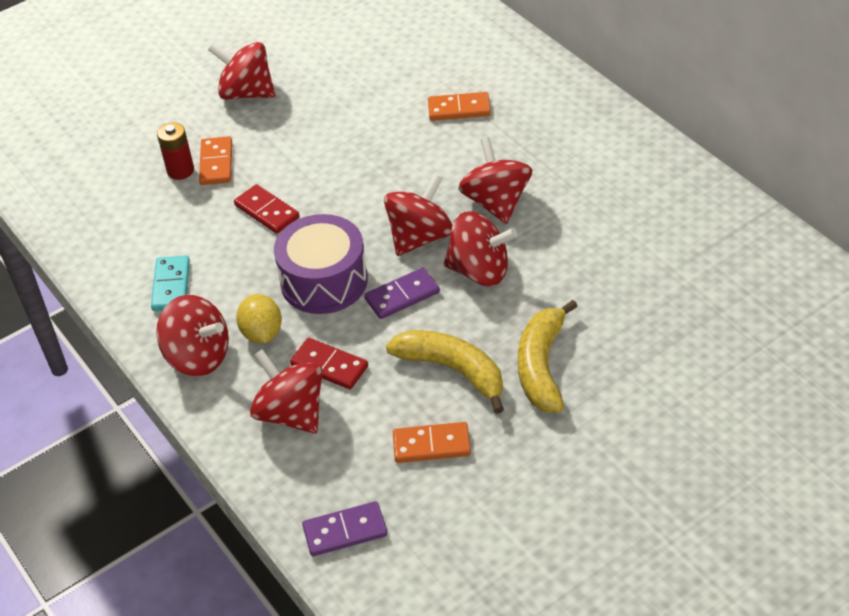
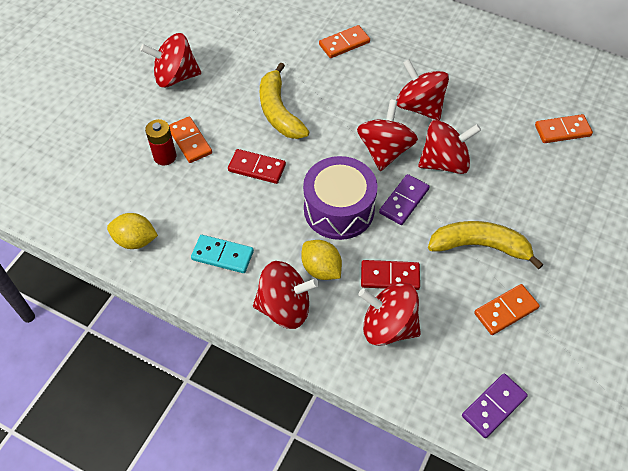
camera: 30 degrees left, 10 degrees up
(96, 243) = (135, 240): none -> yellow lemon
(171, 285) = (222, 255): turquoise domino -> turquoise domino turned 45 degrees counterclockwise
(542, 366) = (536, 220): yellow banana -> yellow banana (279, 111)
(652, 281) = (562, 131): none -> orange domino

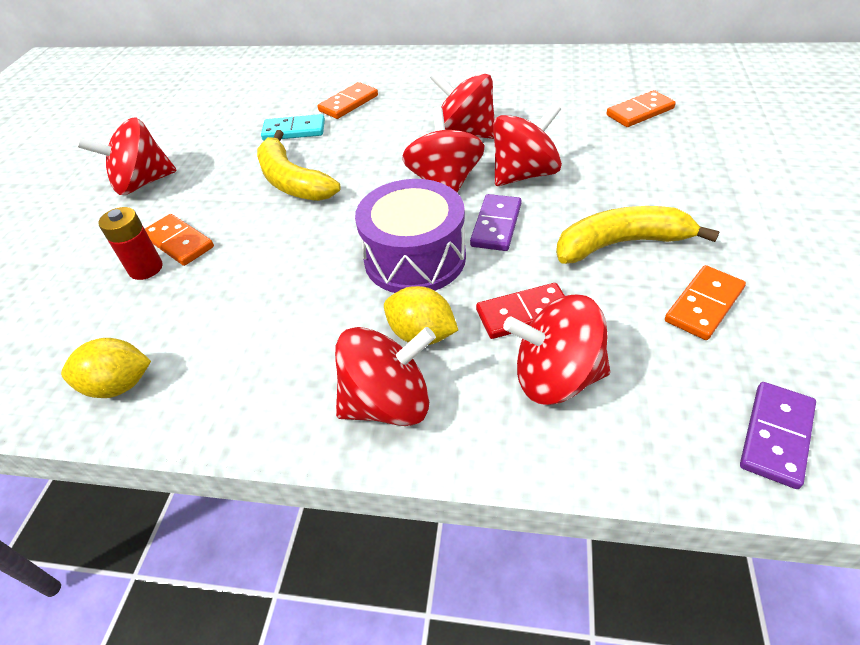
camera: 15 degrees left, 10 degrees down
(222, 255) = (266, 363): turquoise domino -> turquoise domino (294, 130)
(257, 168) = (283, 245): red domino -> none

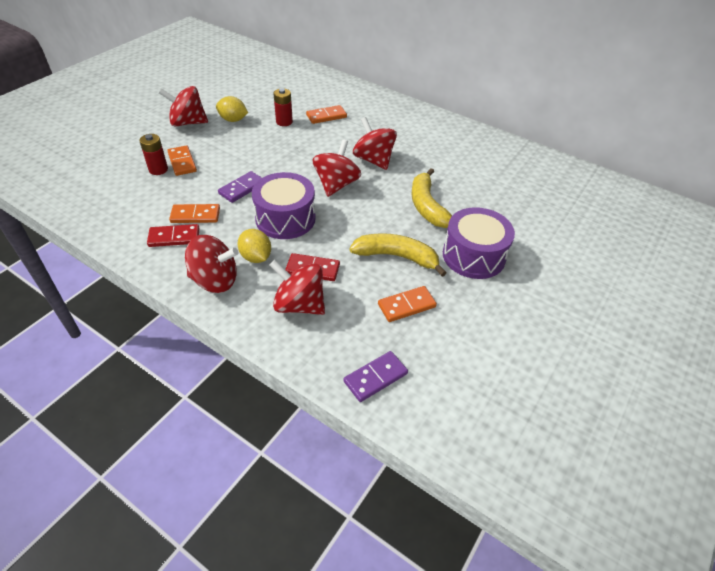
camera: 20 degrees right, 0 degrees up
(119, 385) = (110, 220): yellow lemon -> yellow lemon (233, 120)
(259, 364) = (174, 237): none -> red domino
(292, 181) = (260, 151): yellow banana -> yellow banana (427, 206)
(294, 130) = (284, 122): turquoise domino -> red battery
(496, 225) = (341, 219): purple domino -> purple domino (242, 188)
(524, 174) = (383, 197): red spinning top -> none
(640, 112) = (487, 187): orange domino -> orange domino (195, 215)
(714, 200) = (473, 256): none -> purple drum

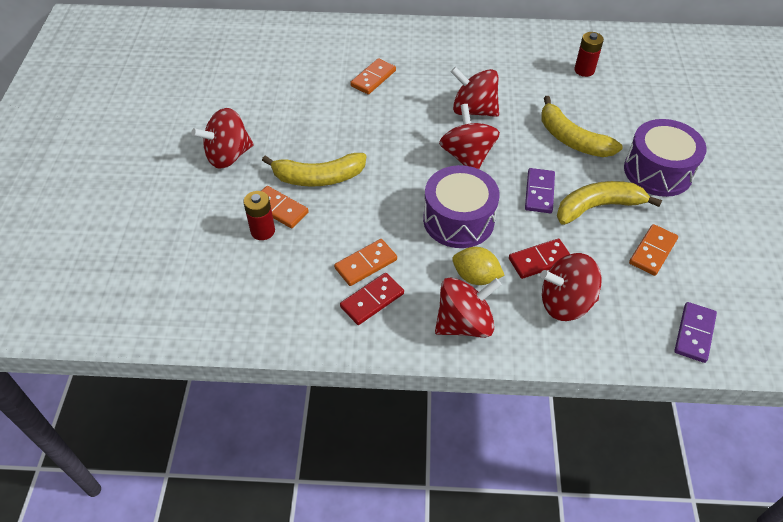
camera: 30 degrees left, 5 degrees up
(225, 156) = (318, 177): none -> yellow banana
(233, 120) = (277, 128): yellow lemon -> none
(242, 188) = (379, 208): purple domino -> purple domino (539, 192)
(284, 122) = (336, 105): red battery -> red battery (584, 70)

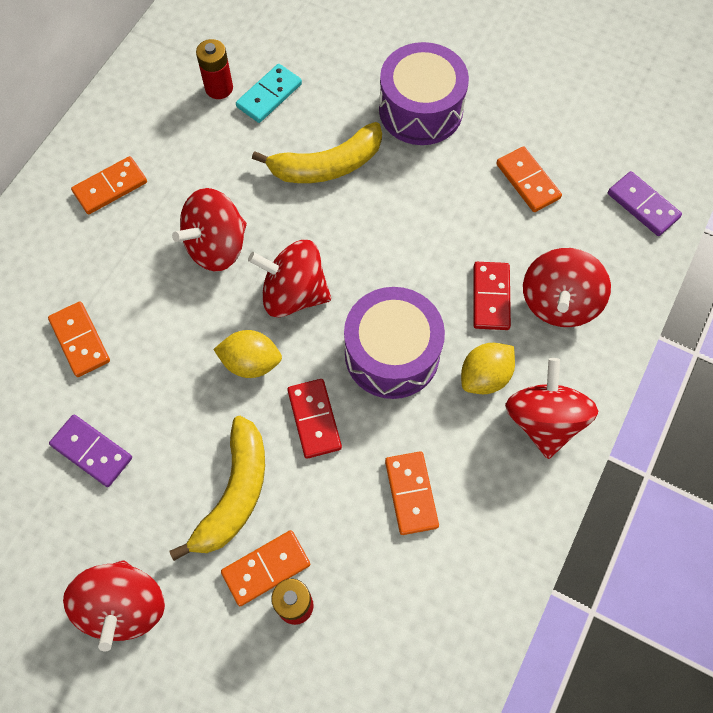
camera: 65 degrees left, 15 degrees up
(372, 300) = (470, 509): red domino -> red domino (314, 419)
(407, 154) = (251, 362): none -> yellow lemon
(477, 52) = (110, 187): none -> orange domino
(539, 192) = (392, 245): purple domino -> purple domino (92, 451)
(598, 207) = (443, 197): yellow banana -> none
(599, 94) = (269, 95): none -> turquoise domino

